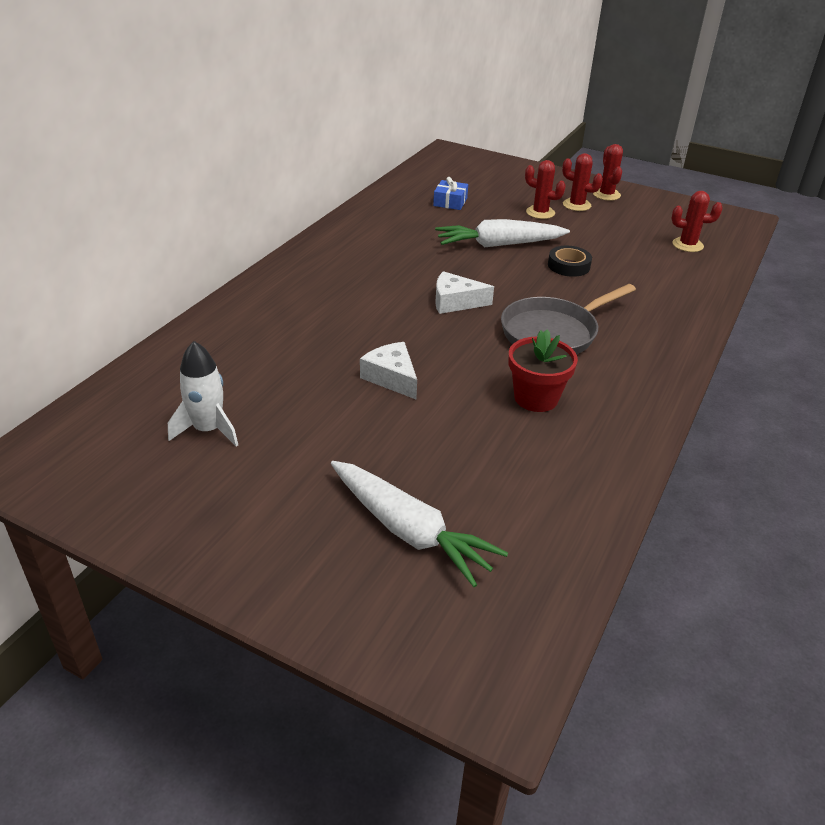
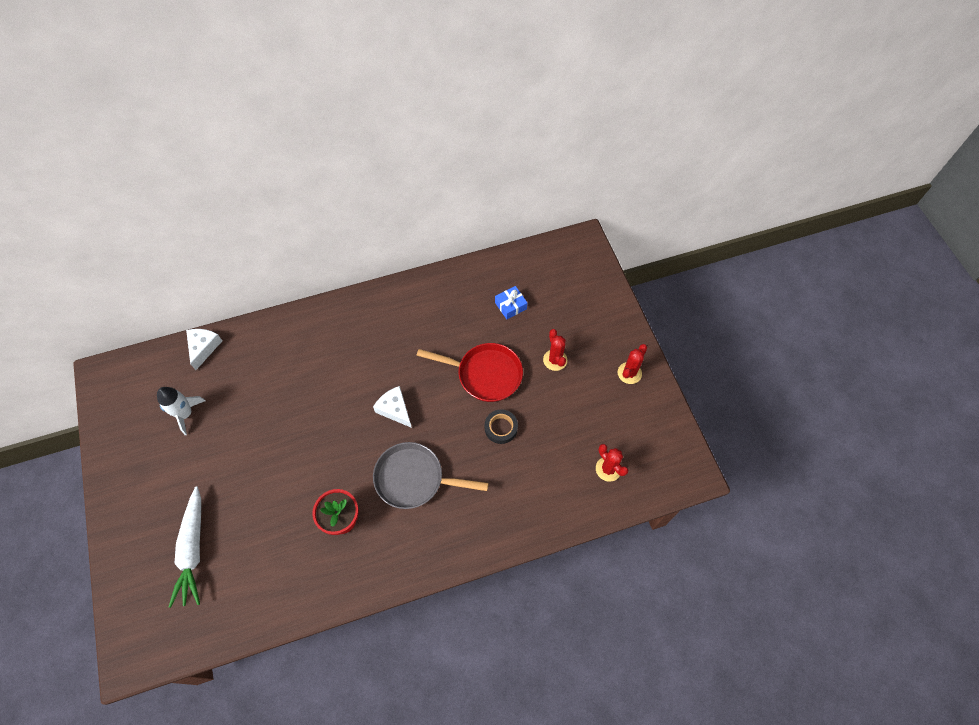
camera: 45 degrees right, 25 degrees up
(392, 378) = (295, 444): white cheese -> white cheese (203, 348)
(499, 245) = (485, 374): white carrot -> red pan
(576, 205) = (591, 369): red cactus -> none

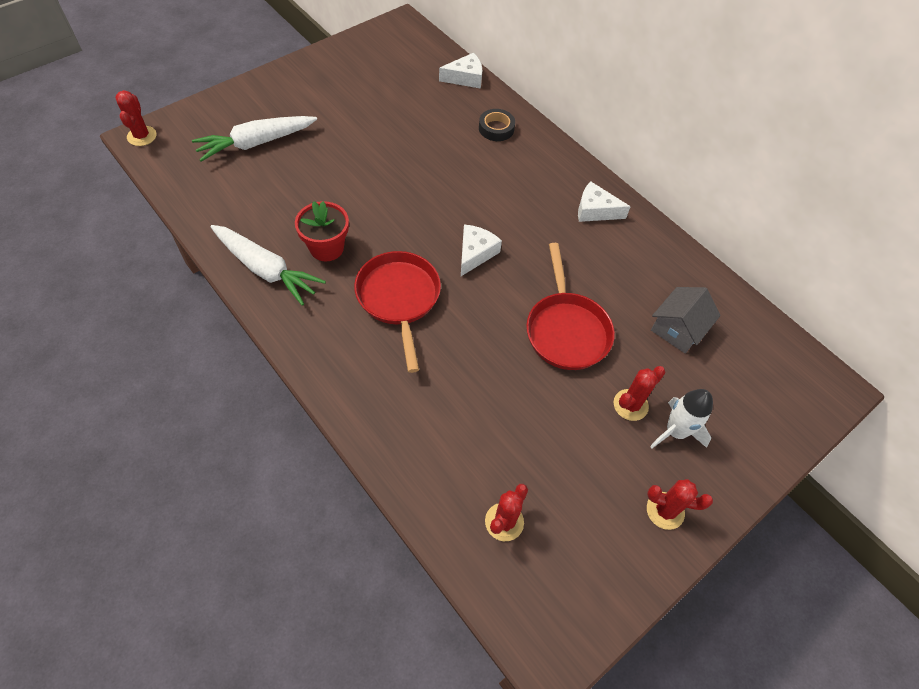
camera: 65 degrees right, 5 degrees down
(128, 659) = (142, 136): none -> red cactus
(185, 414) = (390, 90): white rocket -> white rocket (675, 431)
(343, 574) = (266, 269): none -> white carrot
(391, 311) = (595, 210): none -> white cheese
(414, 479) = (399, 299): grey pan -> red pan
(501, 428) = (503, 369): black tape -> black tape (496, 128)
(510, 306) = (678, 329): blue gift -> grey house

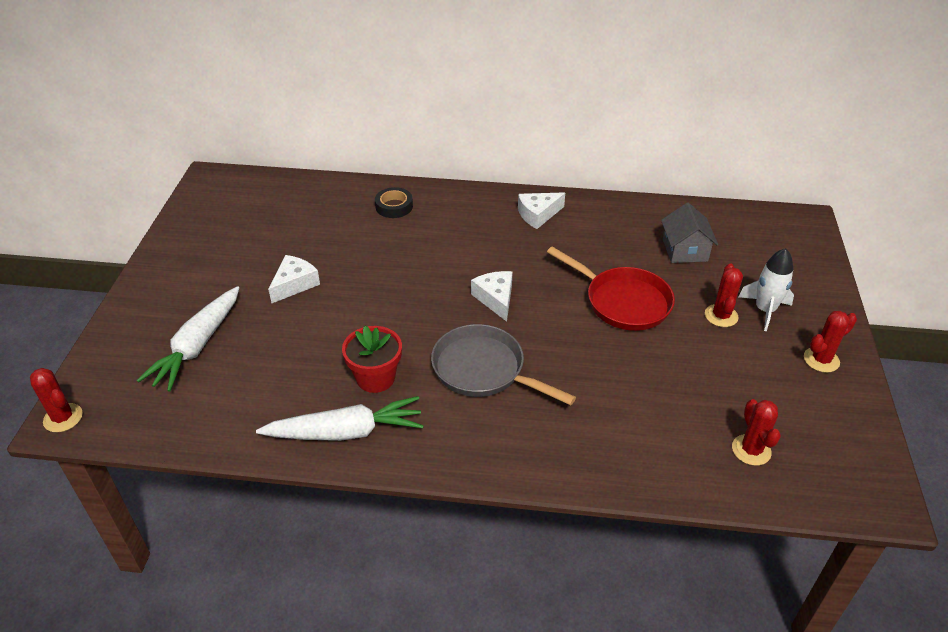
camera: 40 degrees left, 15 degrees down
(399, 299) = (483, 370): red pan -> grey pan
(465, 78) = (320, 186): white cheese -> white cheese (294, 284)

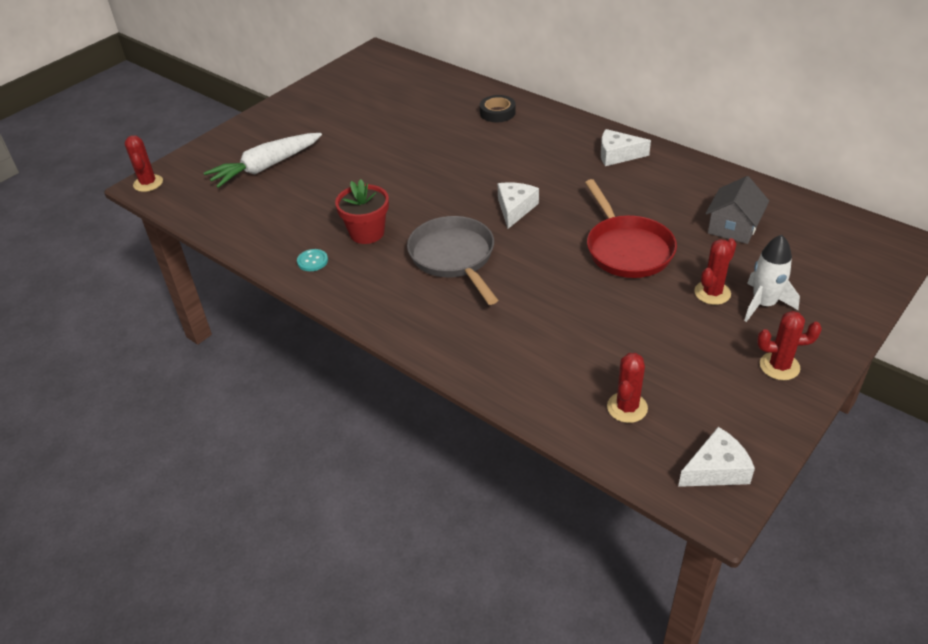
camera: 35 degrees right, 0 degrees up
(294, 284) = (368, 147): white cheese -> white cheese (716, 469)
(345, 432) = (312, 261): white carrot -> turquoise button

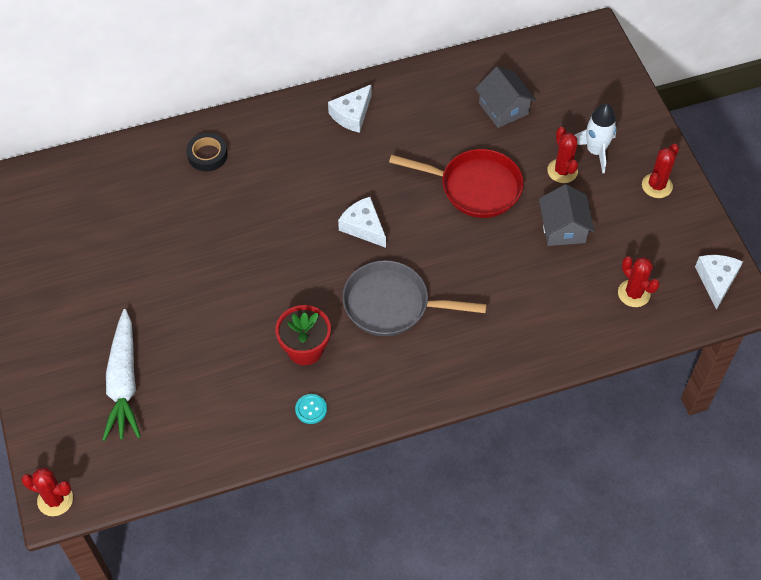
camera: 60 degrees left, 15 degrees up
(647, 322) = (563, 228): none -> grey house

